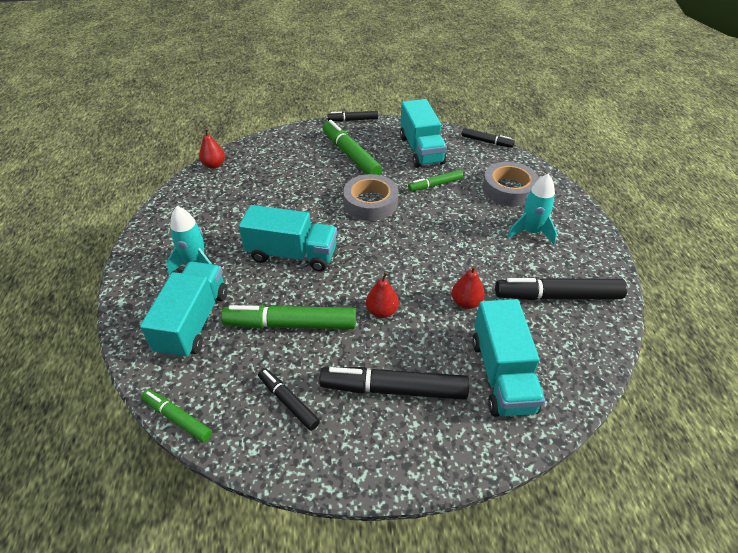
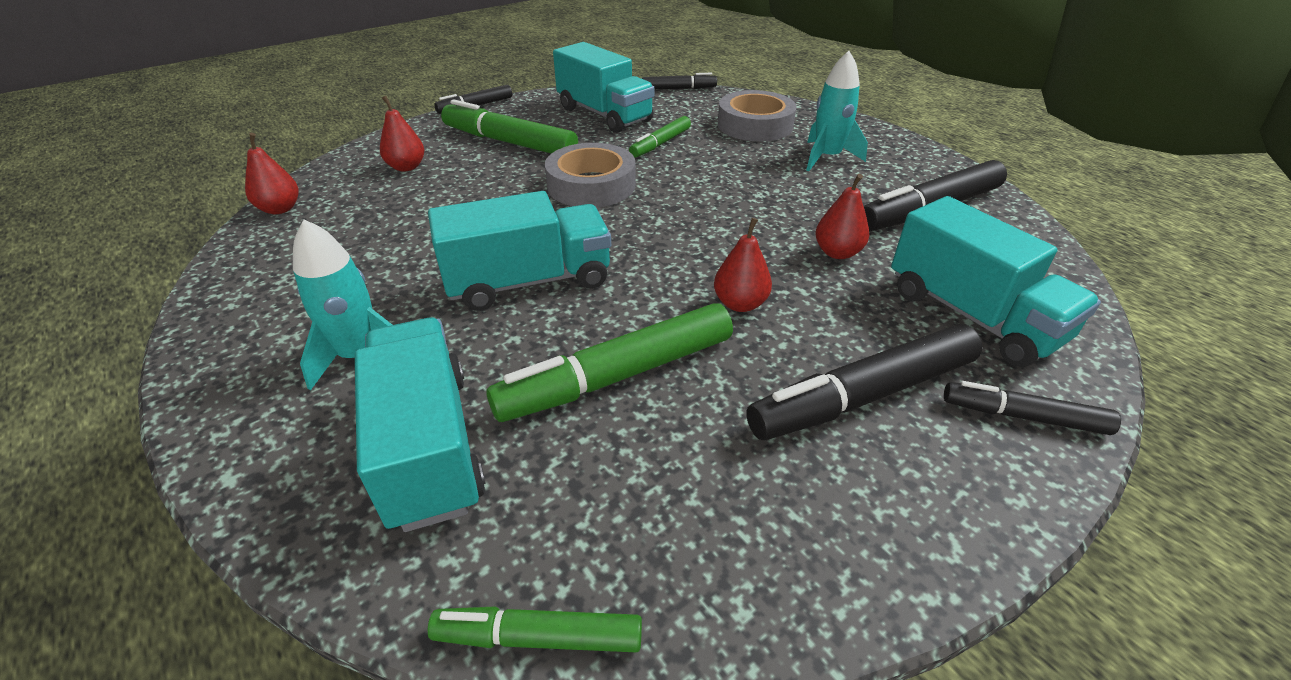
camera: 30 degrees left, 5 degrees down
(287, 156) = (406, 167): none -> red pear
(288, 401) = (725, 493): black marker -> black marker (1023, 416)

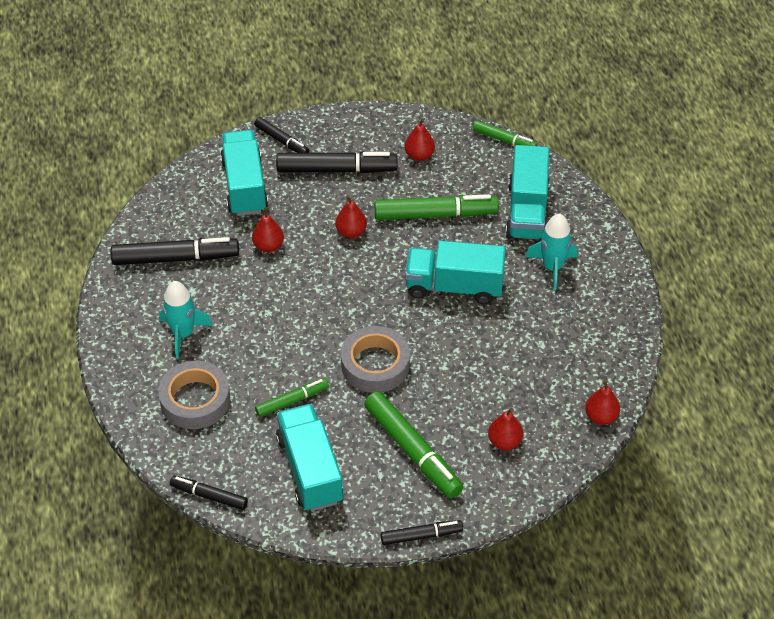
camera: 155 degrees left, 10 degrees up
(730, 493) = (419, 155): none -> red pear

